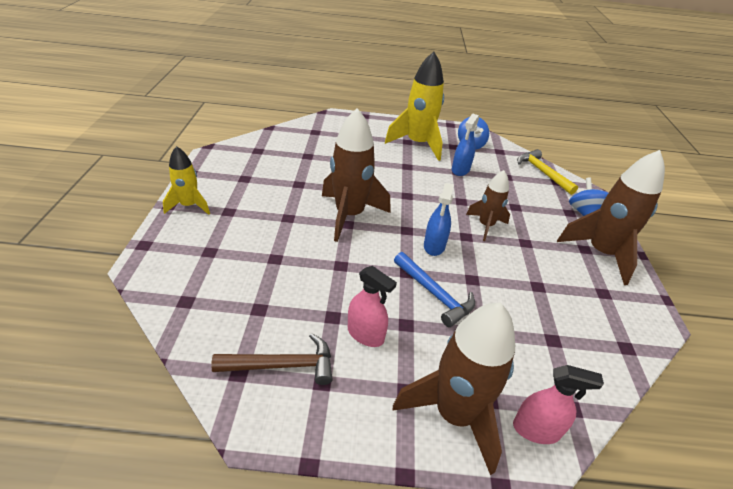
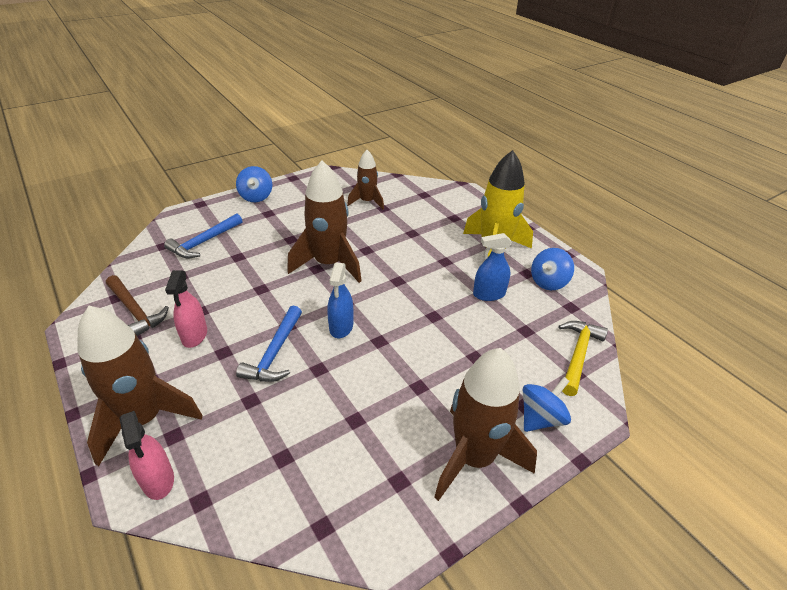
camera: 55 degrees right, 0 degrees up
(189, 206) = (256, 197): yellow rocket -> blue spinning top
(221, 269) = (204, 242): none -> blue hammer
(434, 246) = (341, 326): blue spray bottle -> blue spray bottle turned 60 degrees counterclockwise
(485, 226) = (412, 347): brown rocket -> brown rocket (367, 202)

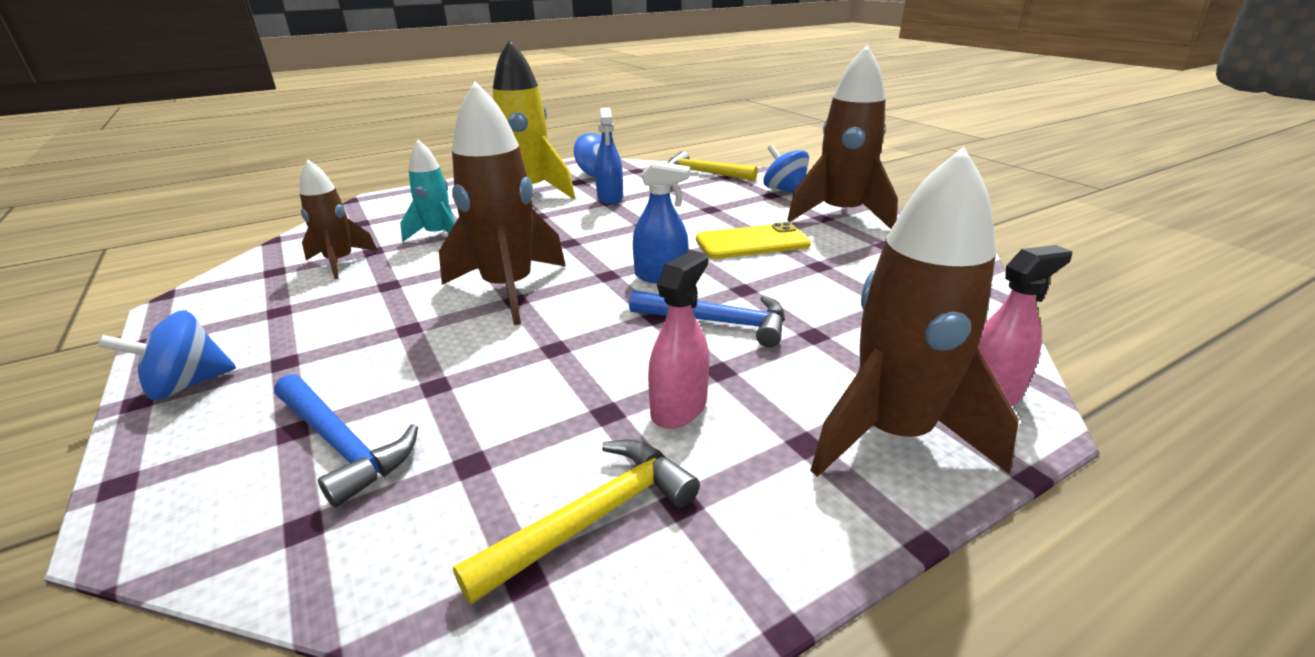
camera: 85 degrees left, 10 degrees down
(135, 311) = (592, 518): brown hammer -> yellow hammer
(194, 335) = (679, 408): pink spray bottle -> pink spray bottle turned 60 degrees counterclockwise
(256, 197) = (187, 385): blue spinning top -> blue spinning top turned 150 degrees clockwise
(400, 380) = (752, 242): none -> yellow phone
(406, 226) = (439, 235): none -> turquoise rocket

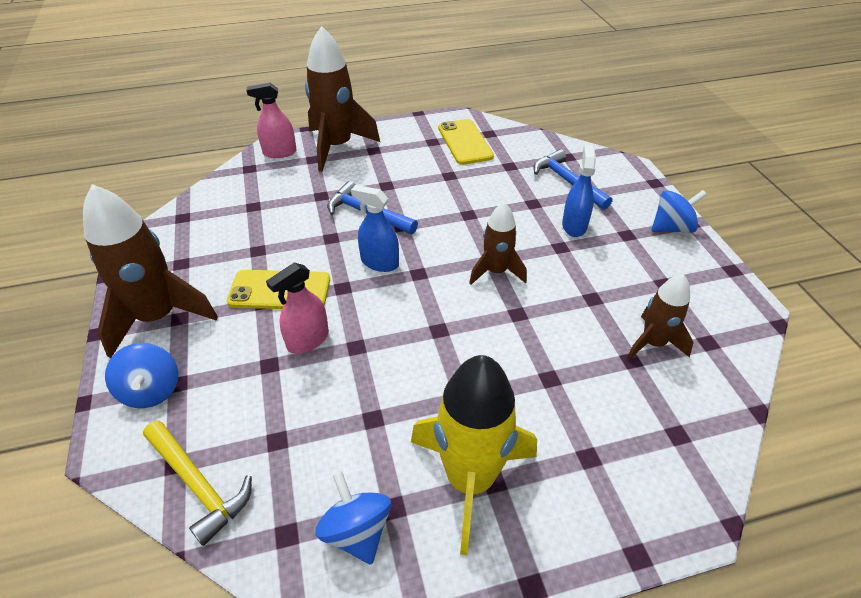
camera: 165 degrees left, 15 degrees up
(439, 235) = (571, 375): turquoise rocket -> none
(508, 289) = (496, 272): brown rocket -> brown rocket, size x0.58
(592, 518) = (465, 142): yellow hammer -> yellow phone
(610, 198) = (367, 426): blue spray bottle -> blue spray bottle (574, 226)
(679, 408) = (416, 171): pink spray bottle -> pink spray bottle (308, 340)

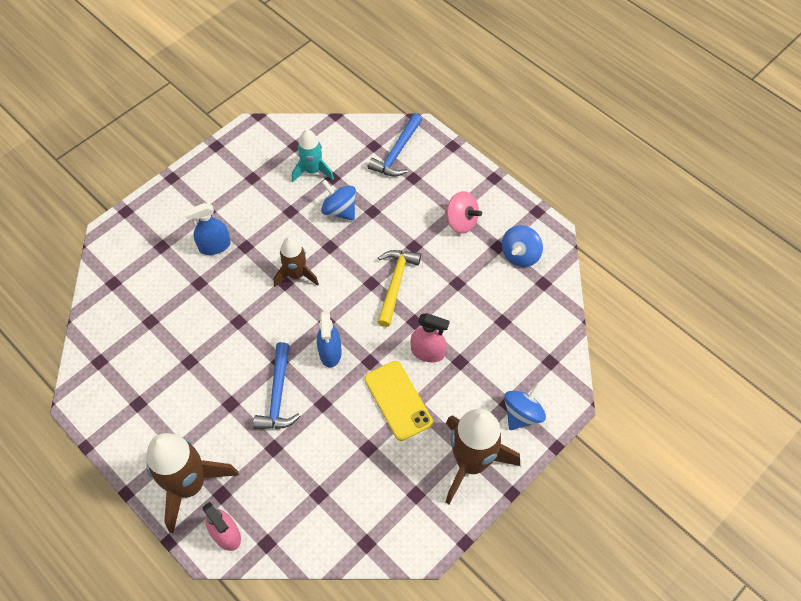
camera: 120 degrees left, 15 degrees up
(198, 484) = (551, 341): yellow hammer -> yellow hammer (395, 284)
(465, 142) = (126, 374): yellow phone -> none
(470, 480) = (461, 221): yellow rocket -> pink spinning top
(568, 182) = (155, 269): blue hammer -> blue hammer (397, 152)
(653, 343) = (312, 171): brown rocket -> turquoise rocket
(671, 228) = (184, 187): blue spinning top -> blue spinning top (339, 210)

